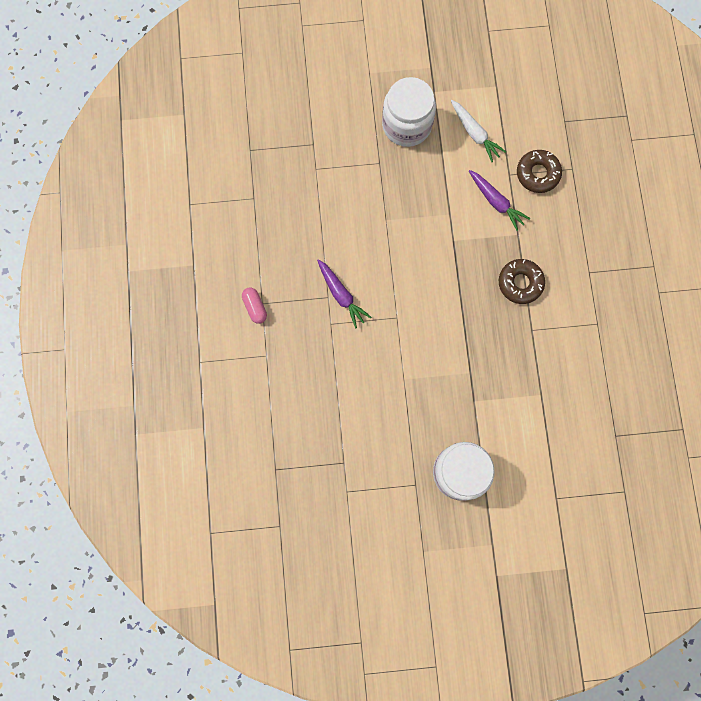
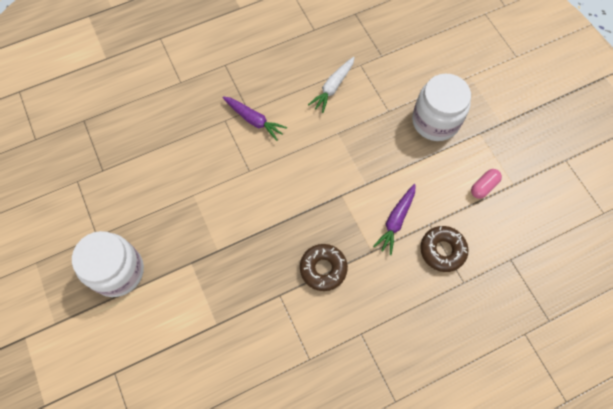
camera: 70 degrees right, 10 degrees down
(255, 307) = (219, 61): pink capsule -> pink capsule (483, 186)
(341, 295) = (254, 120): purple carrot -> purple carrot turned 90 degrees counterclockwise
(474, 133) = (455, 180): white carrot -> white carrot (333, 87)

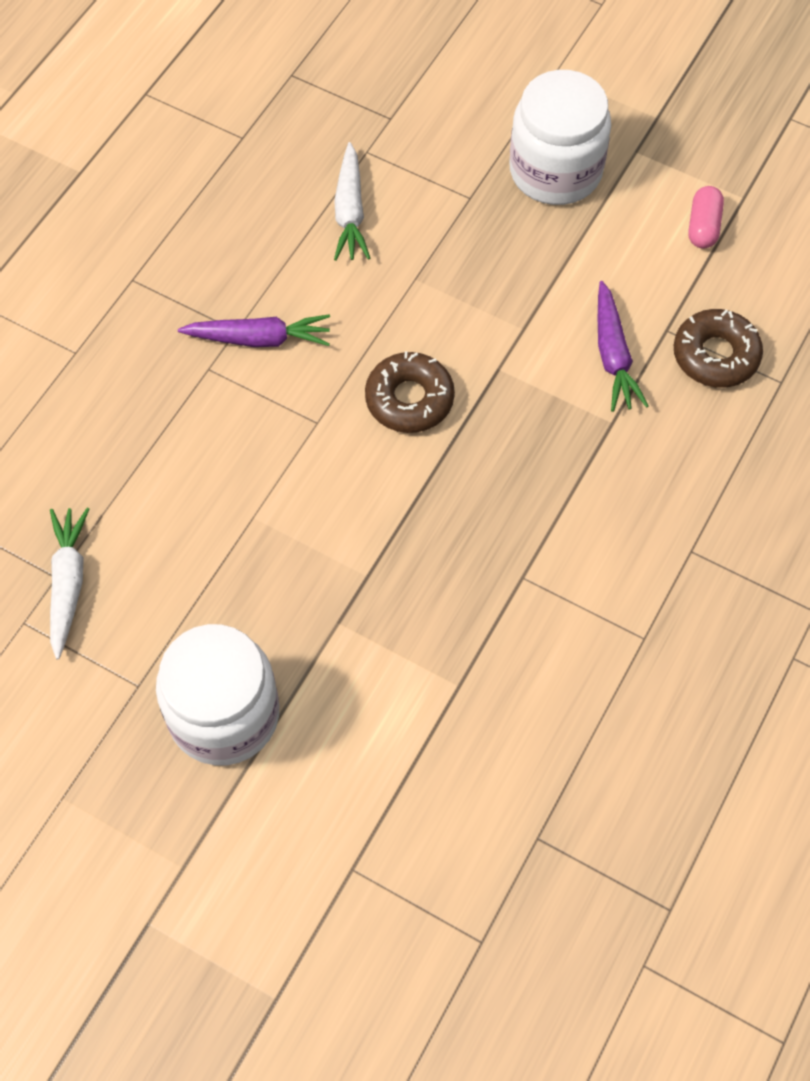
camera: 35 degrees left, 5 degrees down
(104, 176) = (68, 584): none -> white carrot
(323, 269) = (559, 495): brown donut -> brown donut (409, 399)

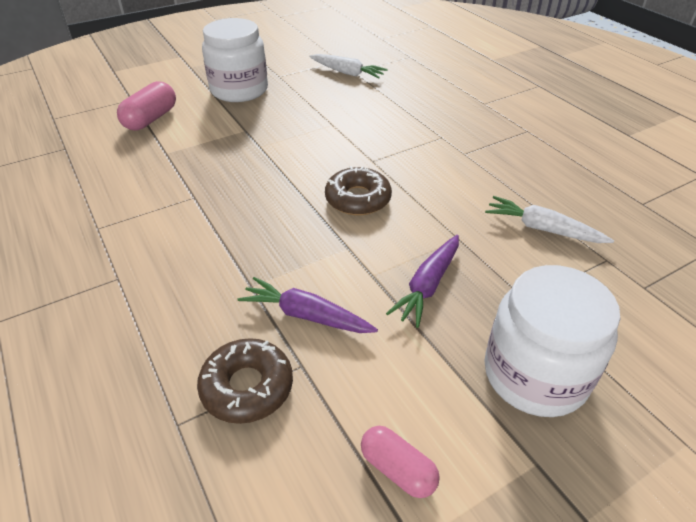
camera: 120 degrees right, 20 degrees down
(259, 339) = (451, 159): purple carrot -> purple carrot (428, 285)
(391, 781) = (151, 119): none -> pink capsule

